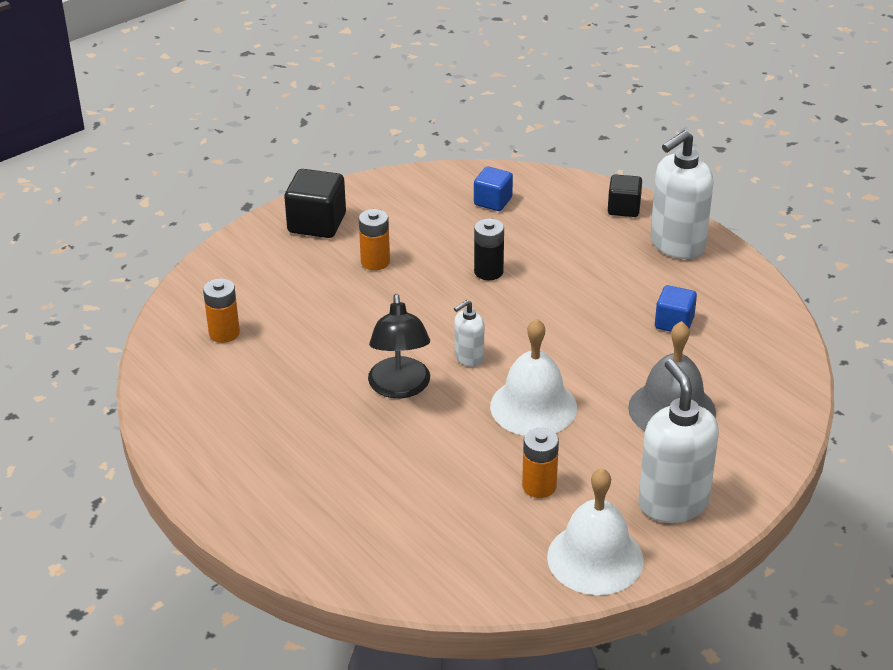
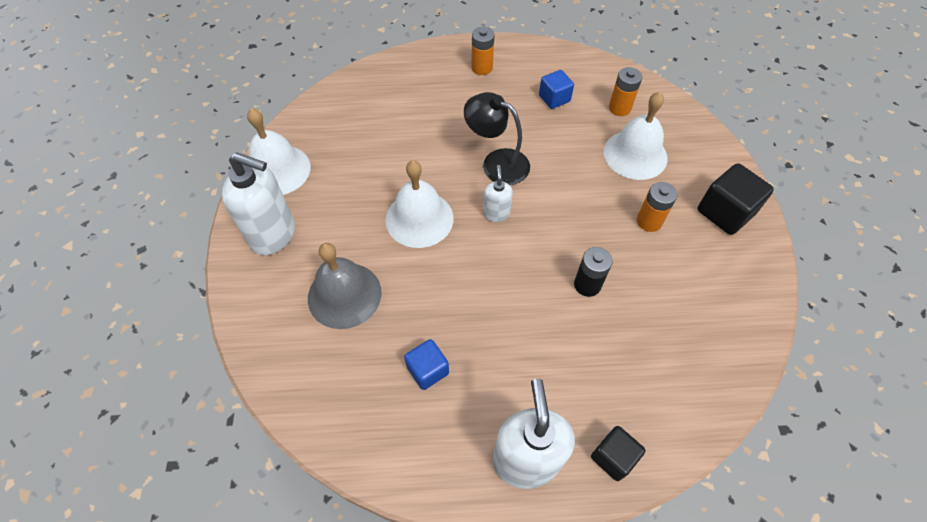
camera: 125 degrees right, 20 degrees up
(290, 298) = (635, 154): none -> white bell
(493, 201) = (689, 351): blue cube -> blue cube (554, 98)
(539, 486) = (352, 179): orange battery -> orange battery (482, 68)

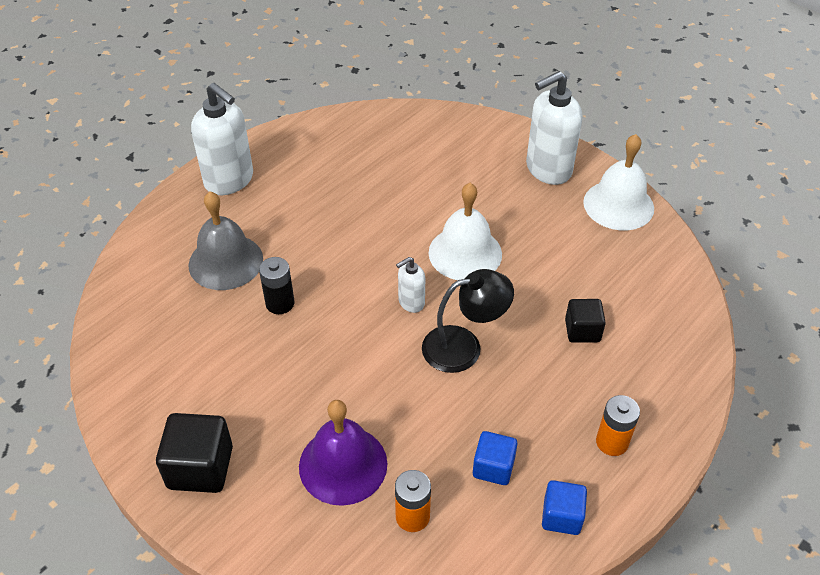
camera: 135 degrees right, 10 degrees down
(344, 295) = (447, 174): grey bell -> grey bell (225, 261)
(427, 370) = (340, 177): blue cube -> blue cube (561, 516)
(496, 213) = (411, 302): white soap dispenser -> white soap dispenser turned 105 degrees clockwise
(613, 457) = (173, 217): black cube -> black cube (582, 330)
(635, 154) = (343, 465): white bell -> purple bell
(649, 221) = (270, 398): orange battery -> none

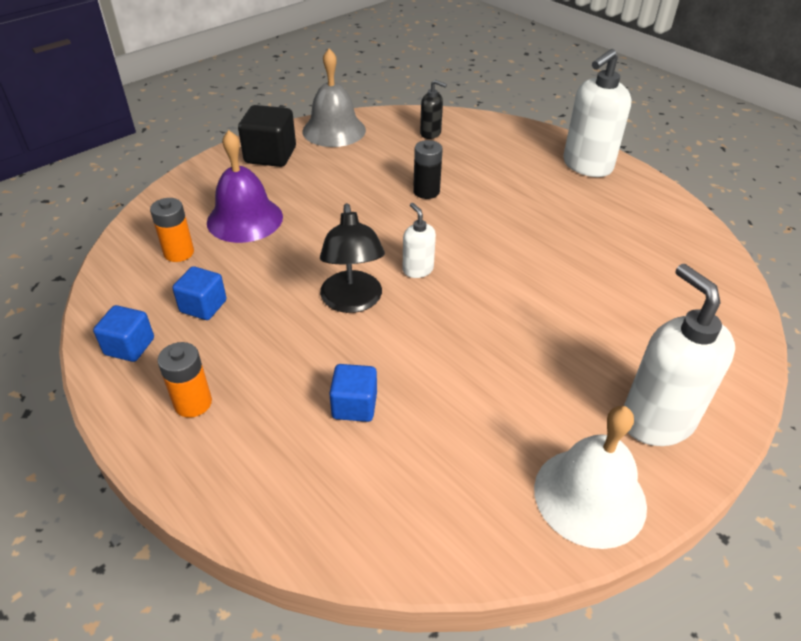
camera: 95 degrees right, 5 degrees down
(155, 306) = (430, 133): none -> black soap dispenser
(225, 261) = (479, 164): grey bell -> grey bell (334, 130)
(465, 253) = (488, 317): white bell -> none
(582, 330) = (354, 406): black cube -> blue cube

